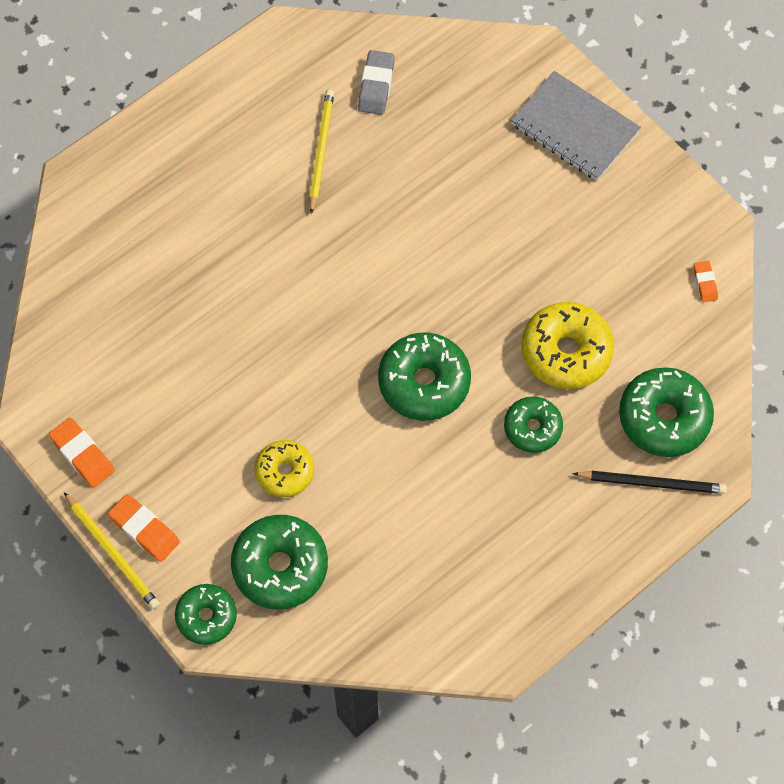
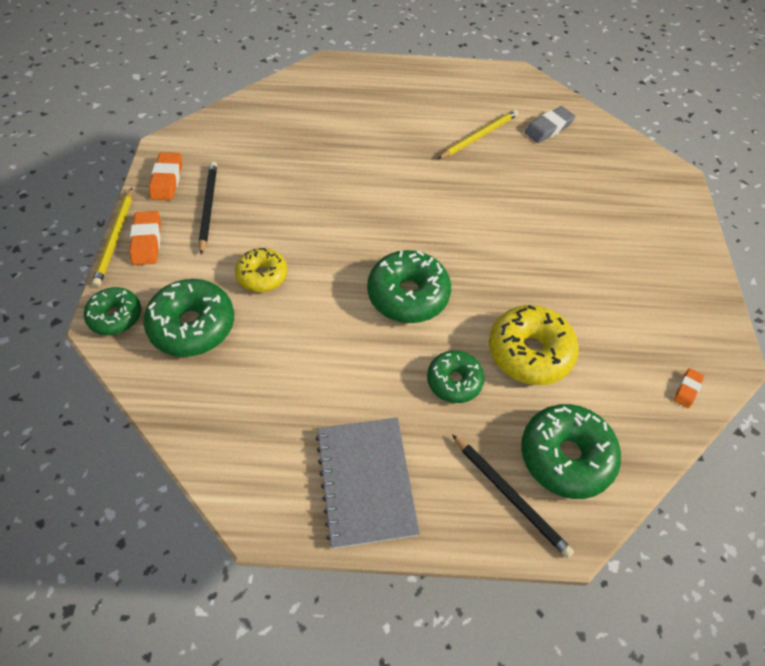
camera: 40 degrees right, 10 degrees down
(157, 448) = (208, 207): none -> black pencil
(574, 128) = (666, 230): grey notebook -> grey notebook (365, 482)

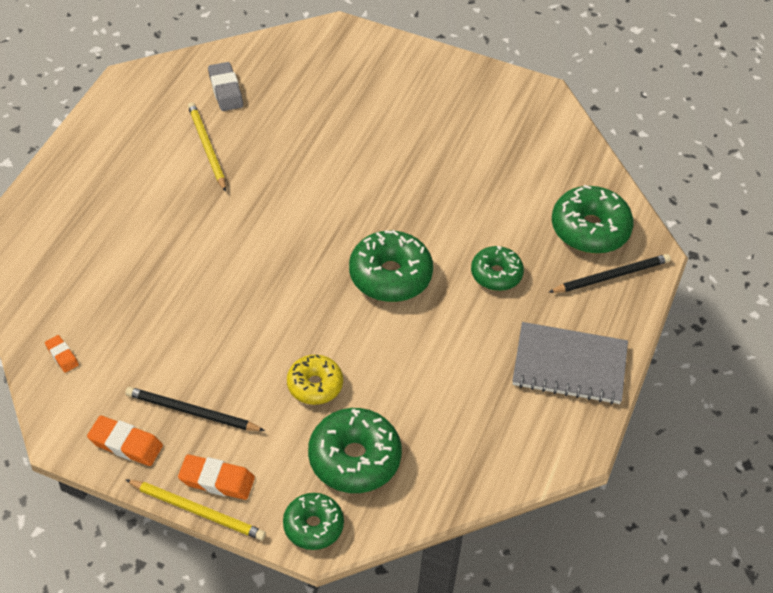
camera: 70 degrees left, 5 degrees down
(529, 352) = (487, 213): yellow donut -> none
(687, 389) = (559, 131): orange eraser -> orange eraser (62, 356)

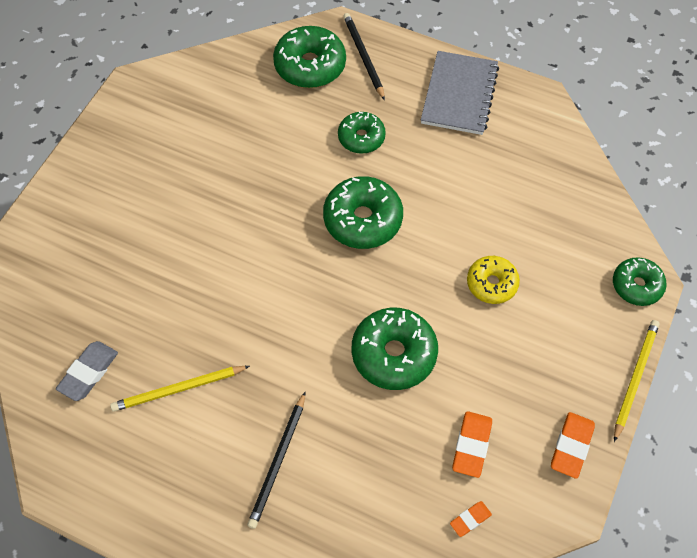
camera: 85 degrees left, 10 degrees up
(191, 412) = (529, 388): black pencil -> black pencil (278, 462)
(217, 480) = (601, 363): orange eraser -> orange eraser (471, 445)
(225, 90) = (89, 373): grey eraser -> grey eraser turned 45 degrees counterclockwise
(354, 458) = (566, 253): green donut -> green donut (394, 354)

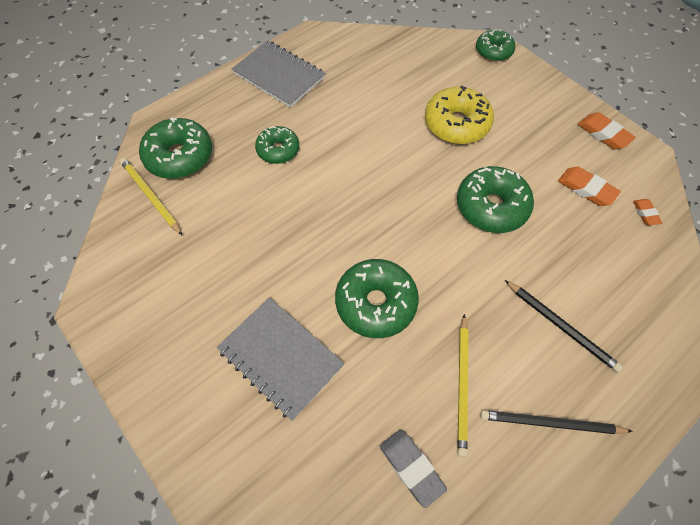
camera: 65 degrees left, 0 degrees up
(145, 237) = (280, 358): none -> grey notebook
(362, 220) = (358, 179): green donut -> green donut (376, 303)
(363, 56) = (198, 118): black pencil -> black pencil (550, 423)
(491, 284) = (456, 124): yellow donut -> yellow donut, size x1.59
(635, 378) = (563, 81): yellow pencil -> yellow pencil (151, 196)

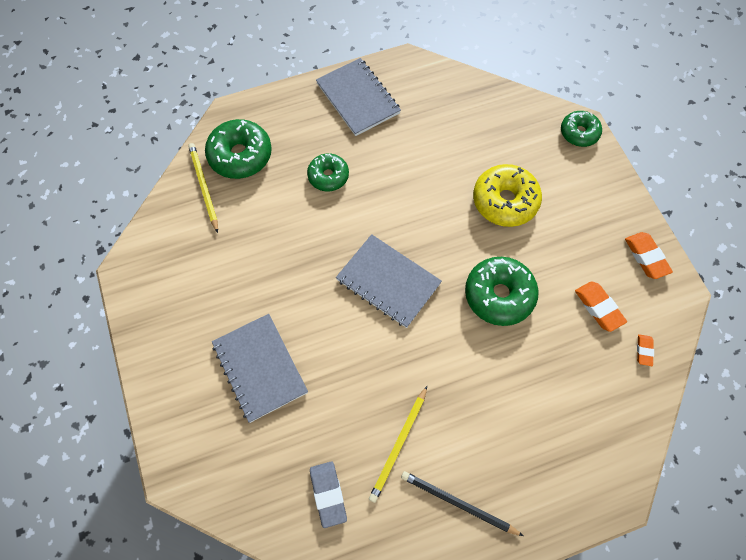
camera: 20 degrees right, 5 degrees up
(376, 303) = (356, 349): green donut -> none
(379, 228) = (388, 282): none -> grey notebook
(561, 326) = (508, 427): black pencil -> none

